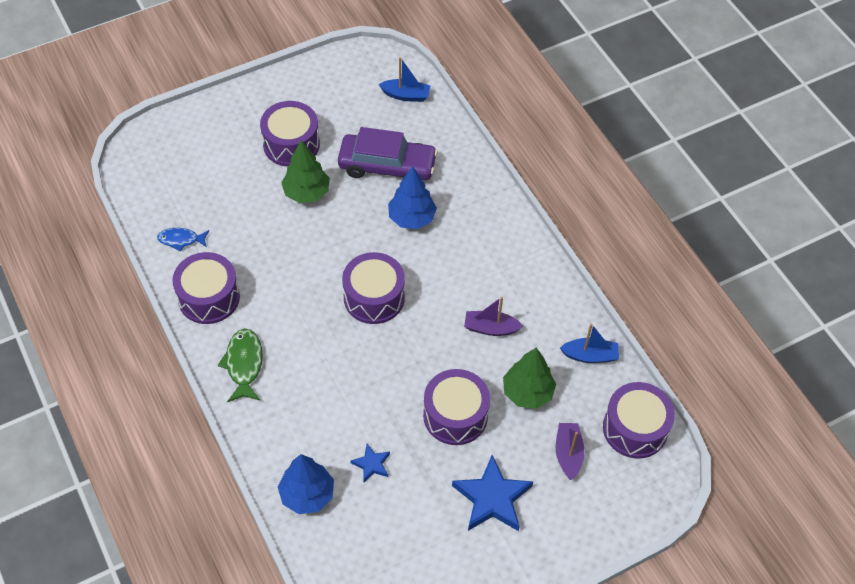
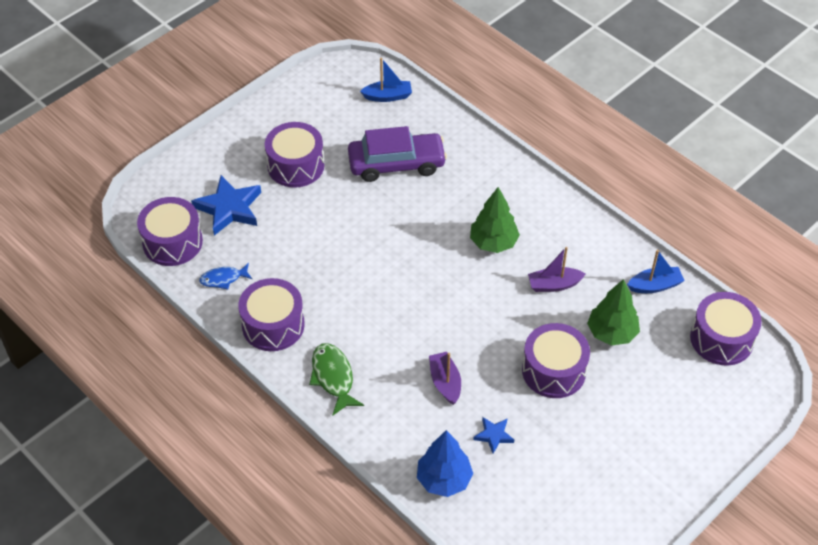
camera: 15 degrees left, 5 degrees down
(306, 192) = (329, 206): green tree -> green tree (493, 242)
(374, 297) = (433, 285): purple drum -> purple drum (172, 242)
(412, 218) = (439, 205): blue tree -> none
(492, 498) = (618, 435): blue star -> blue star (229, 208)
(568, 454) = (671, 377): purple boat -> purple boat (445, 382)

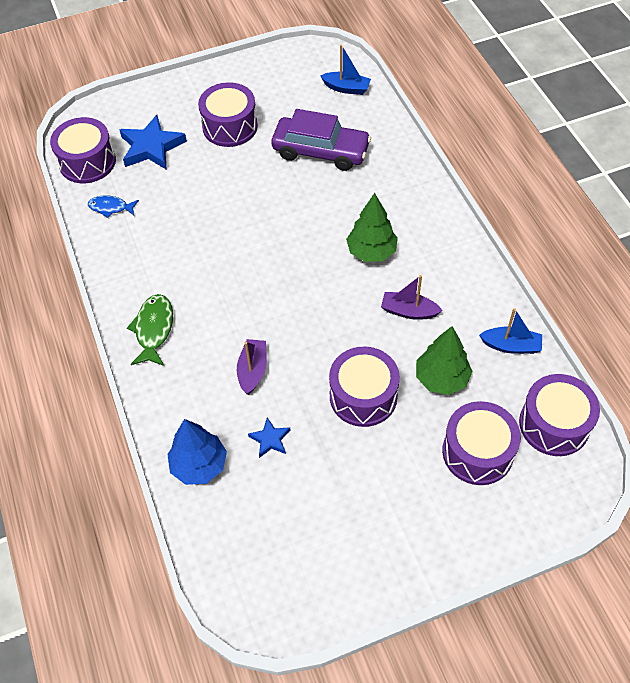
camera: 25 degrees right, 5 degrees up
(273, 325) = (129, 263): purple drum -> purple drum (477, 452)

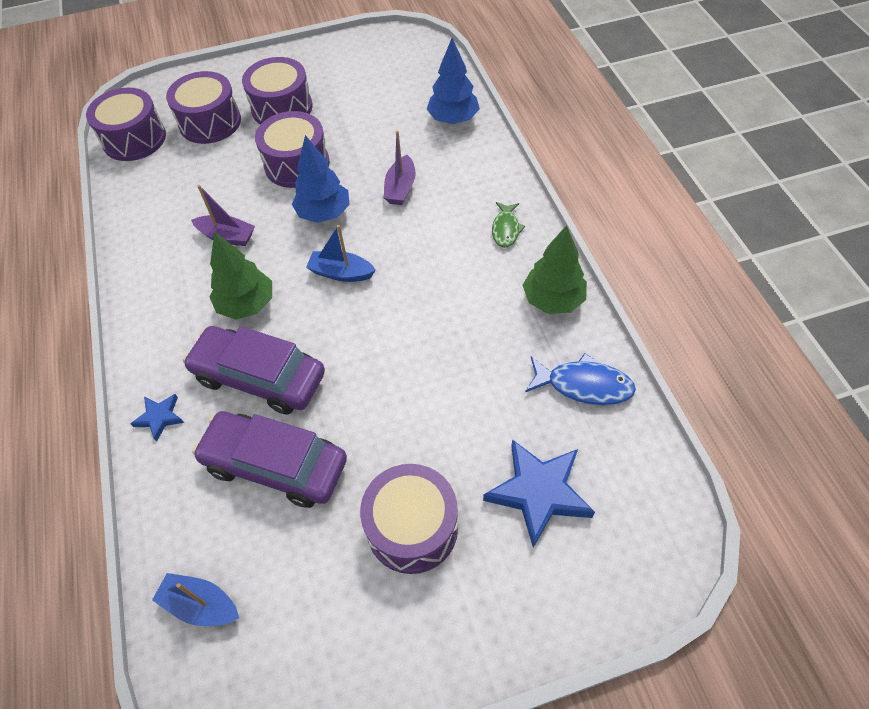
camera: 175 degrees left, 0 degrees up
(87, 162) = (637, 469): purple drum -> purple drum (282, 108)
(111, 207) = (584, 385): blue fish -> blue fish, size x1.51
(154, 329) = (506, 229): green fish -> green fish, size x0.66
(270, 439) = (389, 135): blue star -> blue star (160, 417)
(323, 339) = (324, 213): none -> blue tree
(346, 201) = (259, 377): none -> purple car
(441, 378) = (218, 176): green tree -> green tree (553, 300)
(511, 346) = (138, 200): blue boat -> blue boat (341, 273)

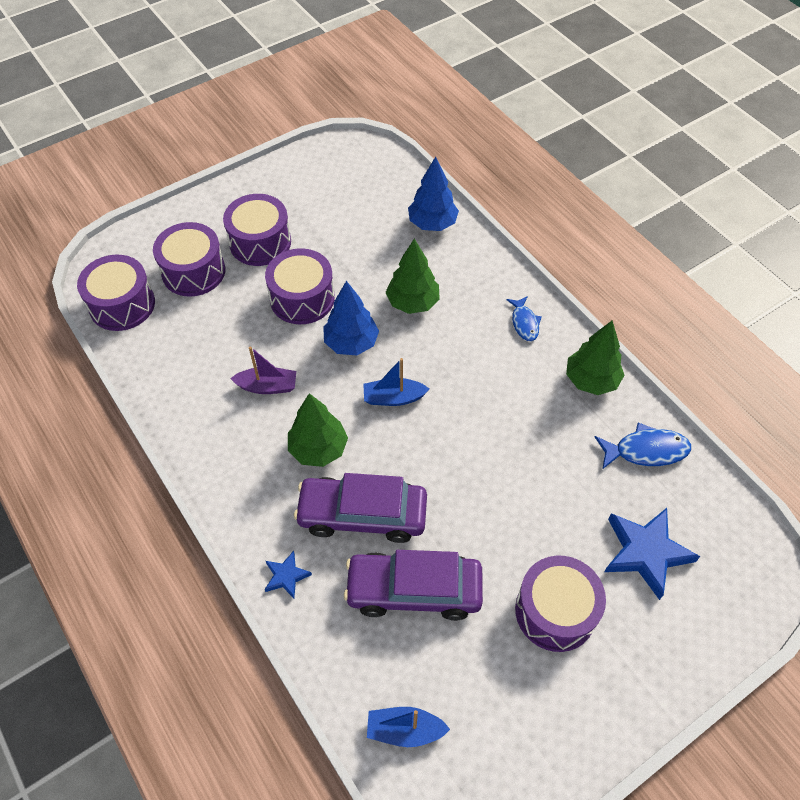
camera: 20 degrees left, 0 degrees up
(400, 188) = (412, 303): purple boat -> green tree
(506, 229) = (524, 323): green fish -> blue fish

